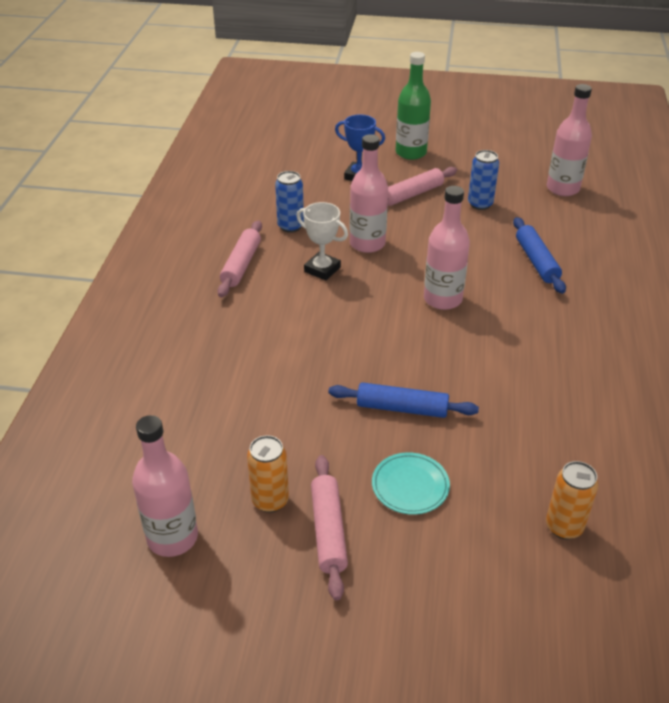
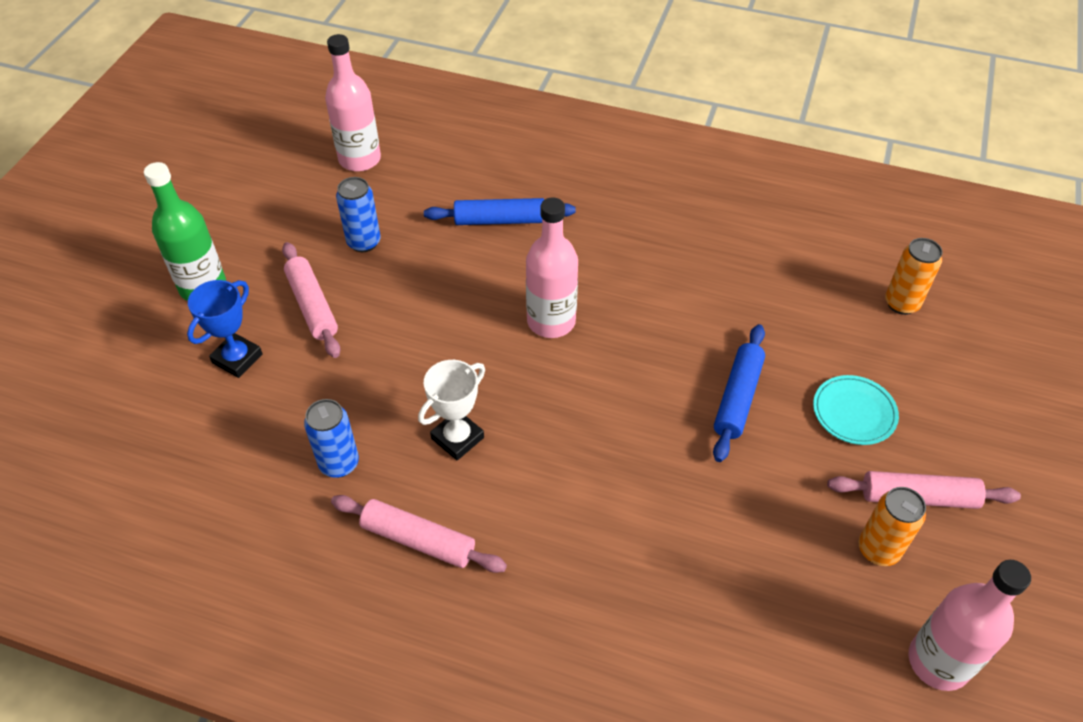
camera: 80 degrees left, 10 degrees up
(367, 243) = (413, 377): pink bottle -> none

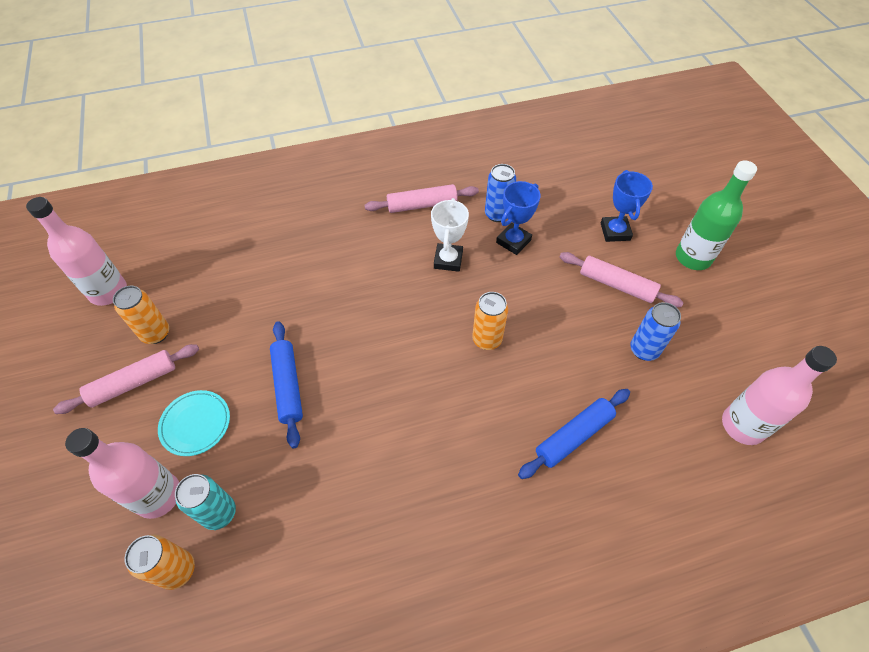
camera: 145 degrees right, 5 degrees up
(360, 416) = (513, 241): none -> blue trophy
(498, 330) = (487, 339): none -> orange can
(551, 321) = (457, 368): pink bottle -> pink bottle (158, 495)
(852, 324) = (219, 513): none -> turquoise can

